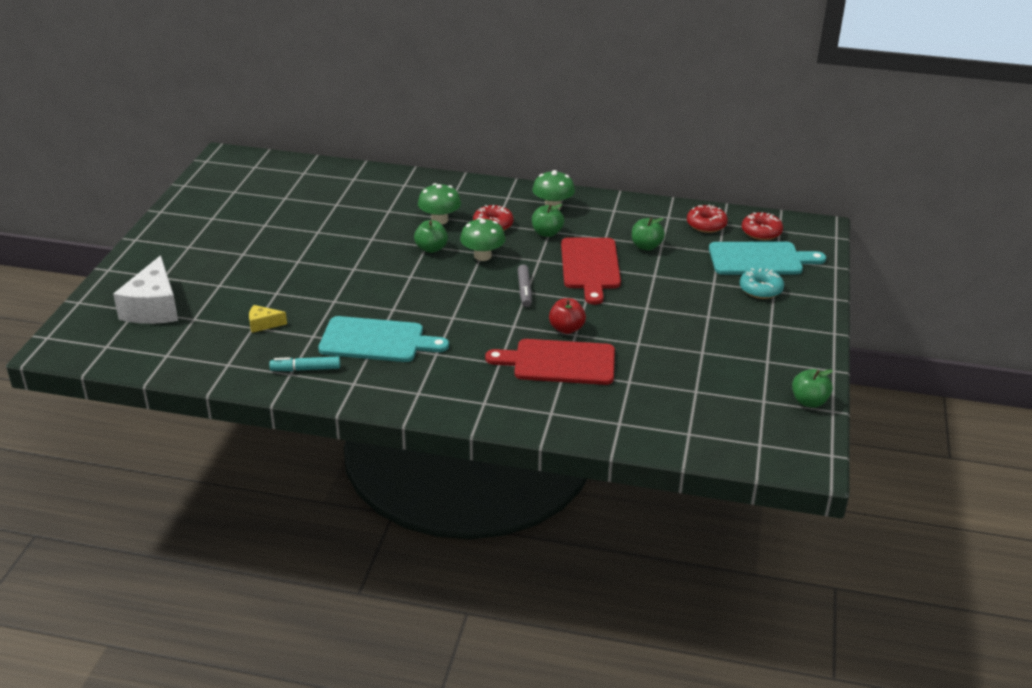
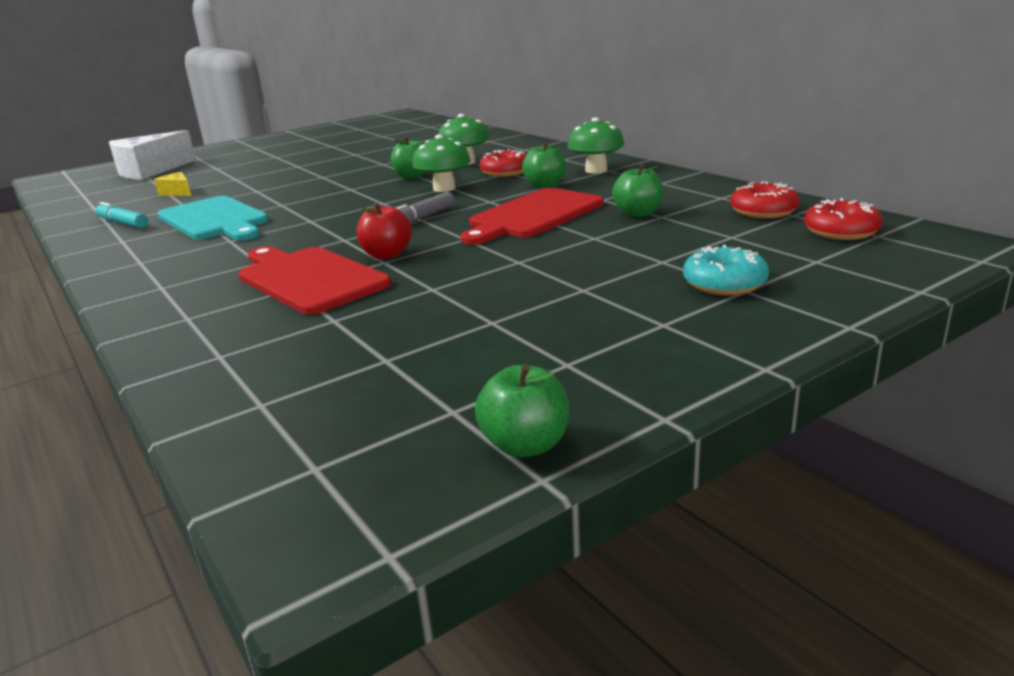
camera: 45 degrees right, 10 degrees down
(759, 259) = (785, 255): turquoise cutting board -> none

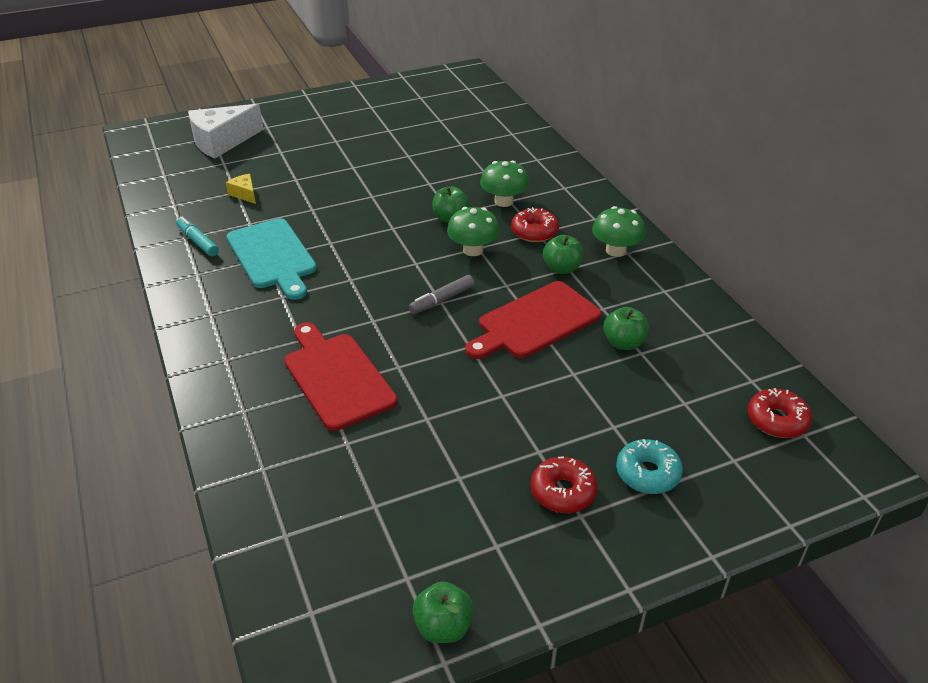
camera: 10 degrees right, 15 degrees up
(386, 255) = (402, 356): red apple -> none
(763, 211) = (729, 368): red donut -> red donut (563, 492)

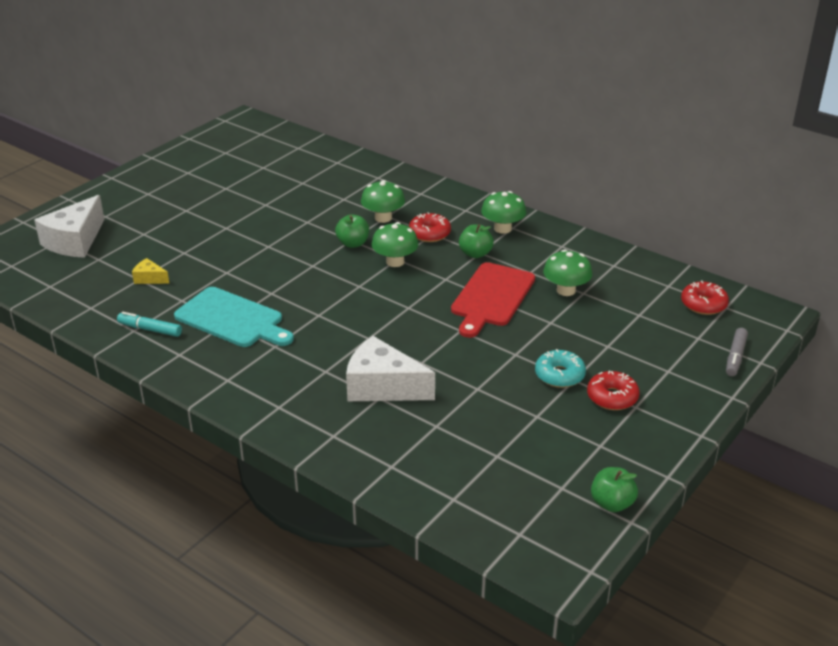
camera: 30 degrees left, 5 degrees down
(336, 377) = (382, 387): red cutting board -> white cheese
(442, 300) = (407, 305): grey marker -> grey marker (735, 357)
(623, 343) = (566, 290): green apple -> green mushroom
(647, 473) = (654, 366): turquoise donut -> turquoise donut (559, 375)

